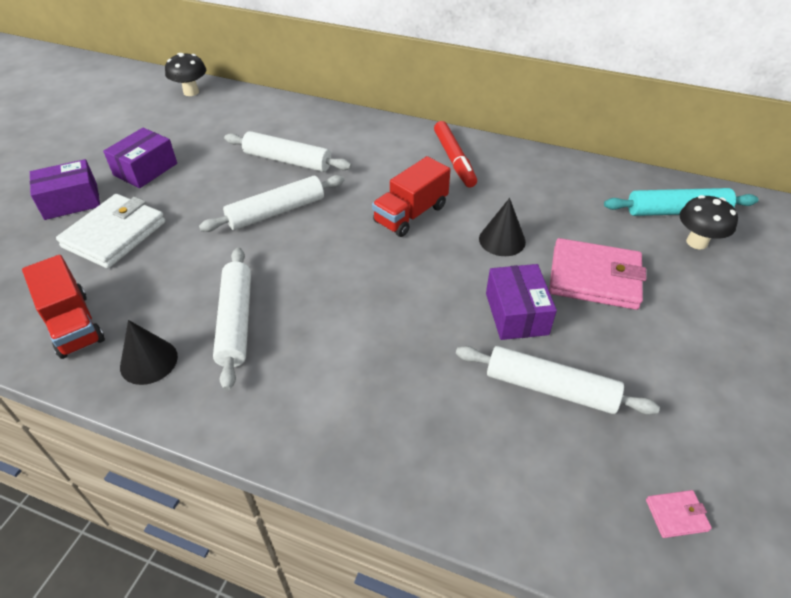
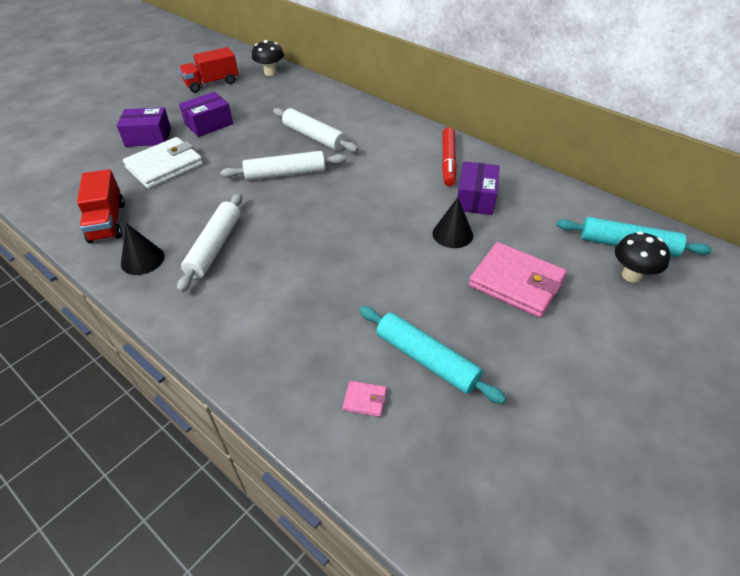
camera: 20 degrees right, 0 degrees up
(411, 214) = (388, 197): red truck -> red truck (212, 83)
(516, 313) = (431, 294): purple box -> purple box (475, 198)
(550, 388) = (426, 359): white rolling pin -> turquoise rolling pin
(676, 515) = (477, 489): pink wallet -> pink wallet (365, 400)

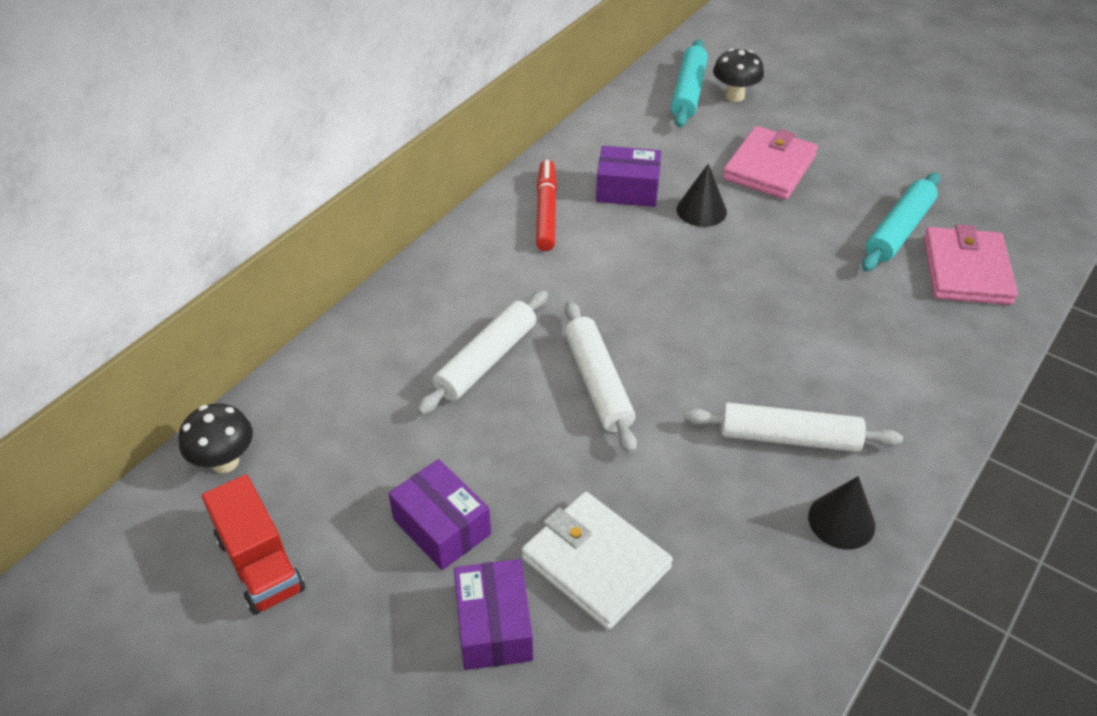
camera: 95 degrees left, 0 degrees up
(107, 222) = (770, 603): red truck -> none
(365, 400) = (966, 271): pink wallet -> pink wallet, size x2.38
(448, 161) = (546, 211): red marker -> red marker turned 90 degrees counterclockwise

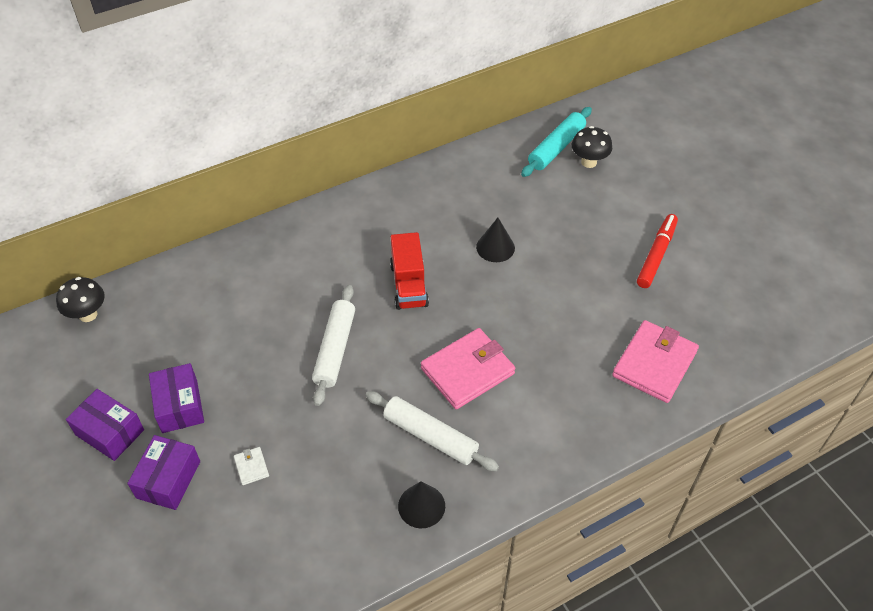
camera: 25 degrees right, 5 degrees up
(260, 564) = (69, 386): red truck -> red truck (409, 285)
(486, 360) = (277, 306): white rolling pin -> none
(546, 211) = (388, 211): red marker -> red marker (656, 255)
(596, 563) = (251, 467): white wallet -> white wallet, size x0.42
(627, 190) = (455, 213): purple box -> purple box (110, 432)
(769, 167) = (570, 230): pink wallet -> pink wallet (467, 371)
(899, 230) = (628, 314): turquoise rolling pin -> none

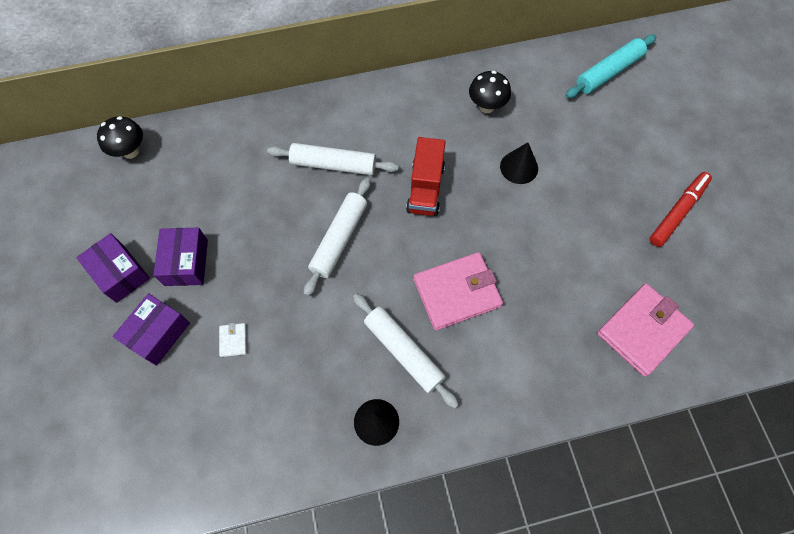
camera: 15 degrees right, 15 degrees up
(309, 283) = (333, 165): none -> white rolling pin
(589, 162) = (637, 95): black mushroom -> black mushroom (486, 106)

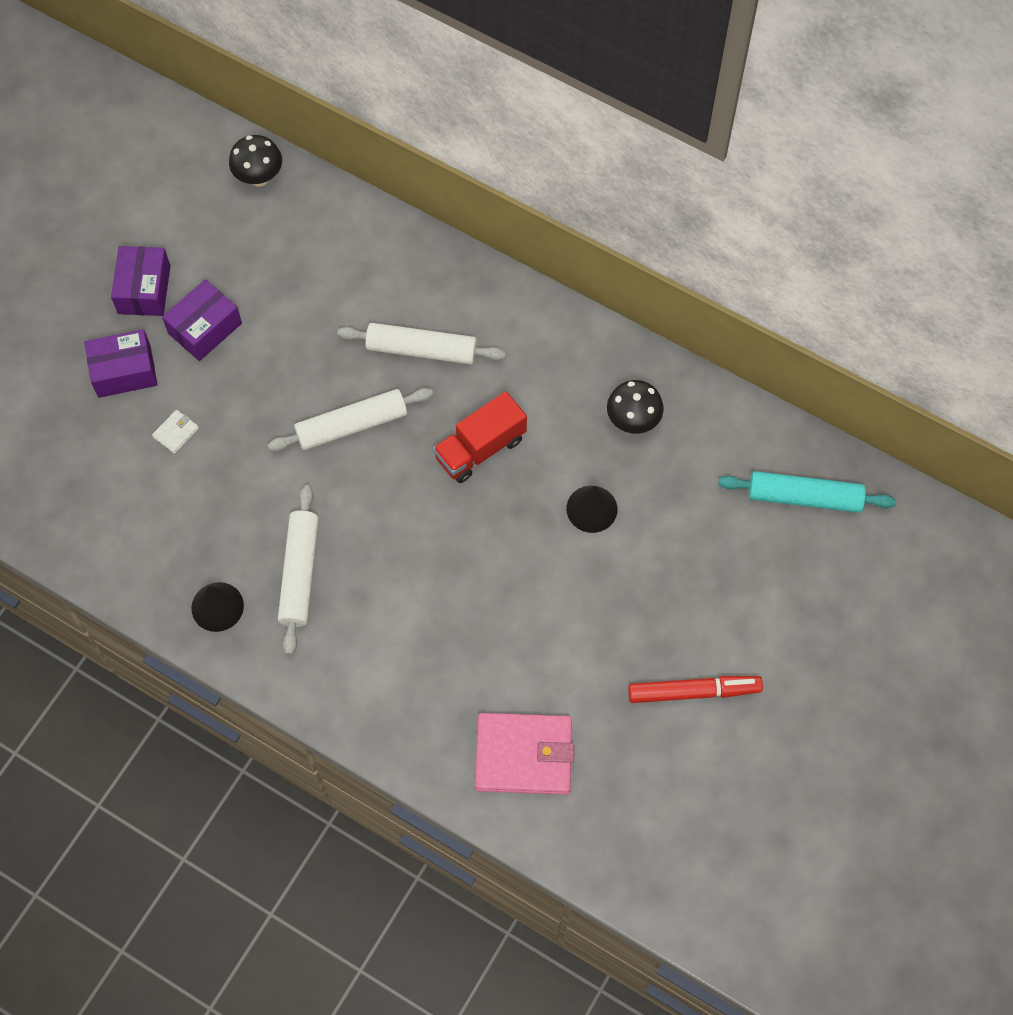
camera: 45 degrees right, 0 degrees up
(333, 165) = (421, 350): white rolling pin -> white rolling pin turned 45 degrees counterclockwise
(457, 292) = (400, 567): pink wallet -> none

